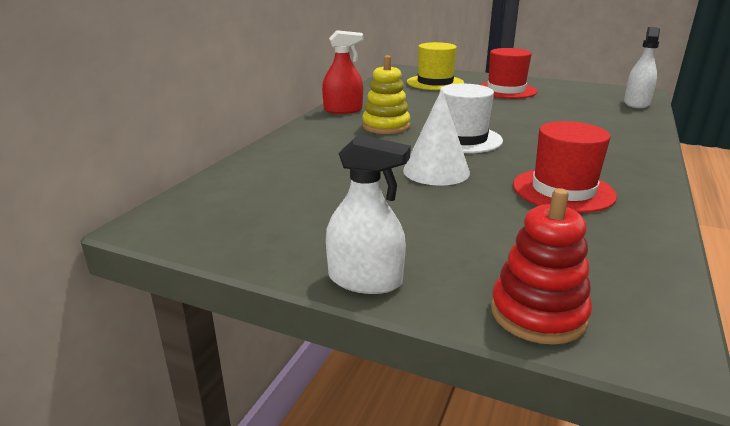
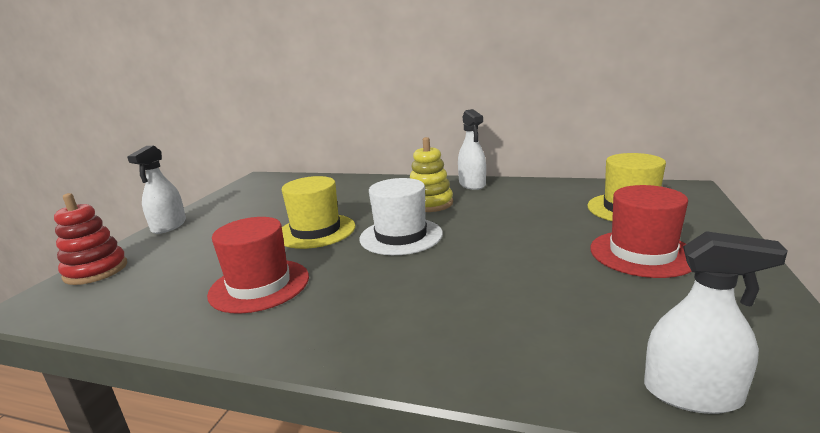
camera: 85 degrees right, 5 degrees down
(343, 110) = (472, 184): red spray bottle -> white spray bottle
(436, 171) = (316, 231): white cone -> yellow hat

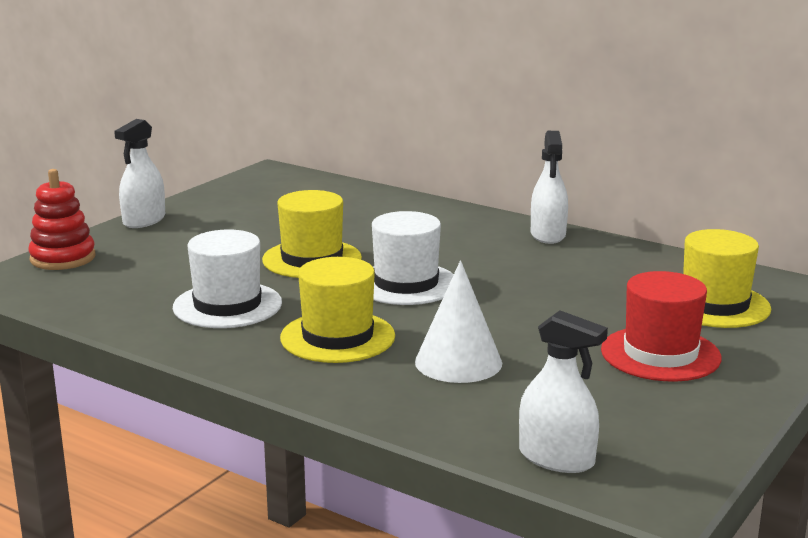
camera: 15 degrees right, 0 degrees up
(259, 285) = (227, 305): red hat -> white hat
(374, 296) = (337, 337): none -> yellow hat
(430, 204) = (470, 251): yellow stacking toy -> none
(496, 297) = (458, 362): none -> white cone

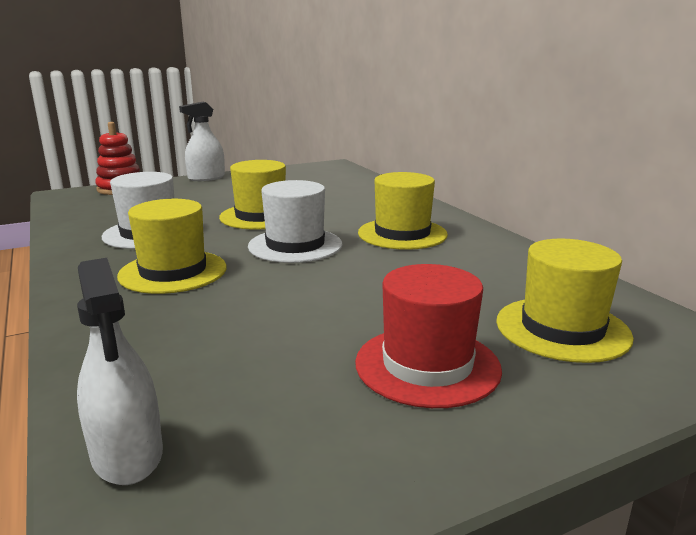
camera: 30 degrees right, 0 degrees up
(458, 362) = (222, 317): white cone -> none
(486, 249) = (402, 234): none -> yellow hat
(548, 235) = (473, 233): white spray bottle -> none

